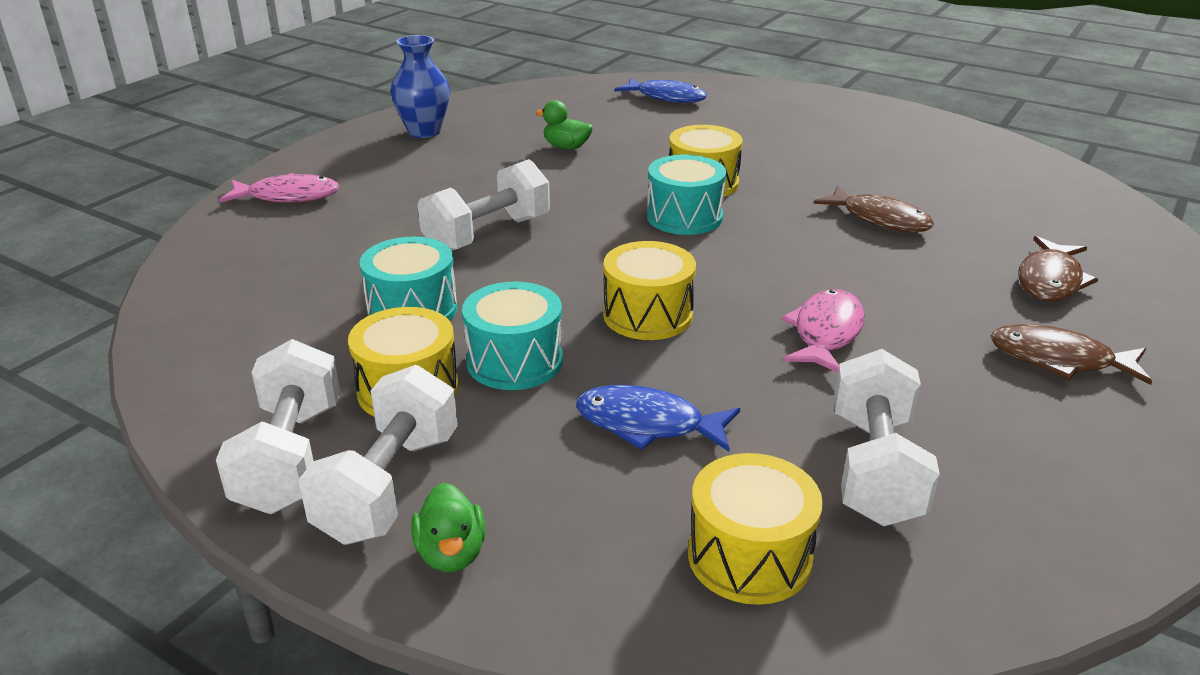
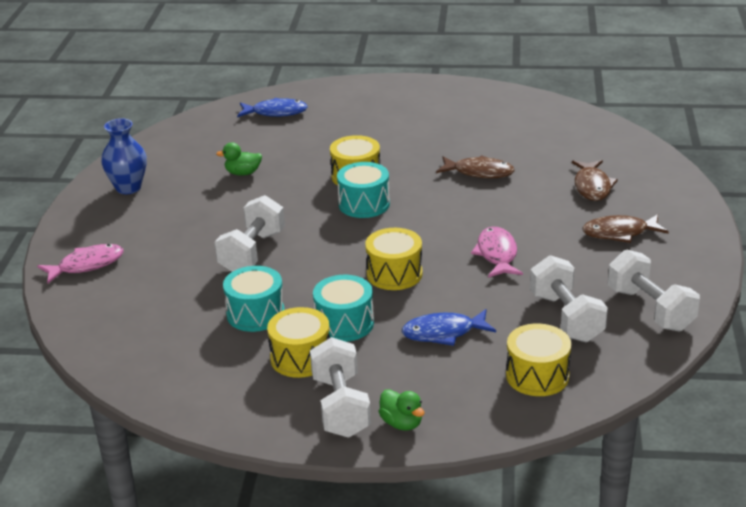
camera: 25 degrees left, 0 degrees up
(291, 458) = (274, 412): white dumbbell -> white dumbbell (650, 309)

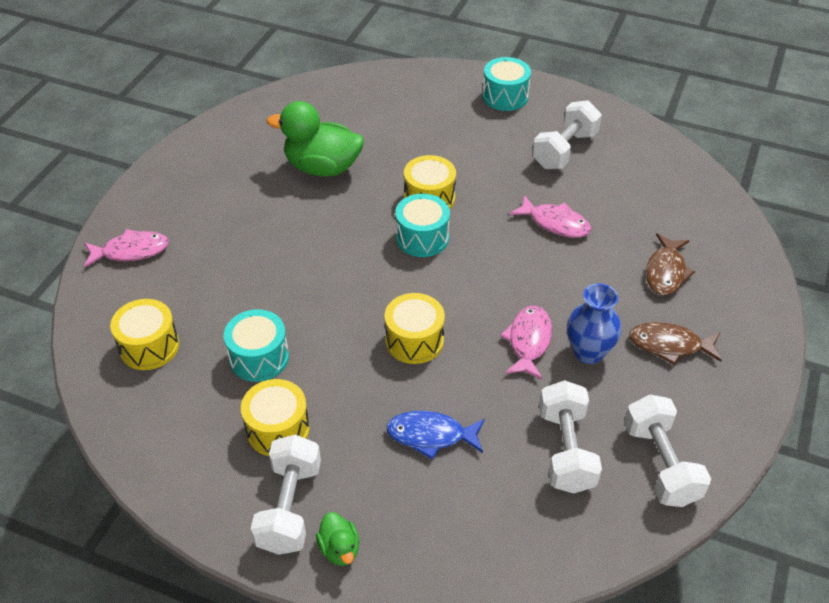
camera: 15 degrees right, 15 degrees up
(128, 188) = (209, 161): blue vase -> blue vase (588, 352)
(243, 173) = (322, 167): green duck -> green duck, size x2.11
(252, 252) = (289, 274): white dumbbell -> white dumbbell (564, 150)
(276, 112) = (386, 95): blue fish -> none
(344, 323) = (338, 394): turquoise drum -> turquoise drum (505, 96)
(479, 172) = (555, 223): brown fish -> pink fish
(537, 376) = (503, 524): yellow drum -> yellow drum (149, 346)

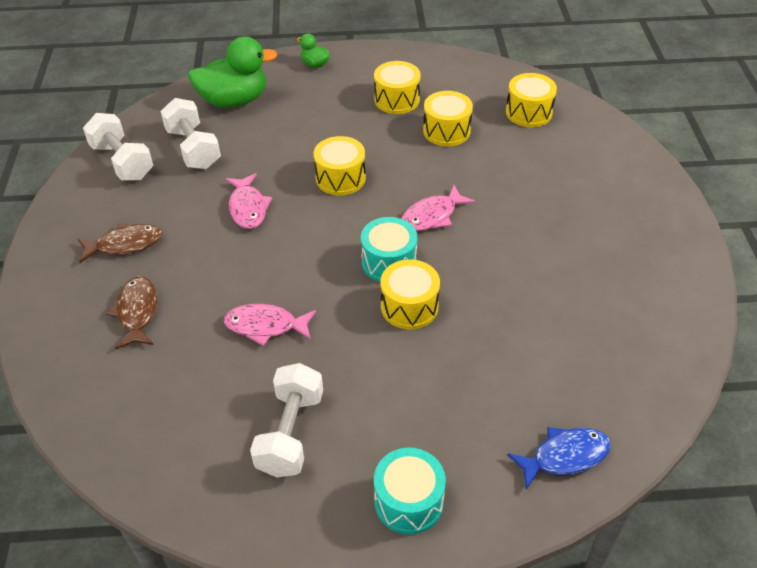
camera: 155 degrees right, 0 degrees up
(131, 251) = (621, 164): pink fish -> pink fish (432, 216)
(259, 357) = (446, 131): turquoise drum -> yellow drum
(290, 507) = (357, 70): white dumbbell -> none
(322, 167) = (543, 300): green duck -> green duck (234, 100)
(431, 435) = (292, 128): blue fish -> blue fish (564, 456)
(588, 352) = (195, 216): blue vase -> none

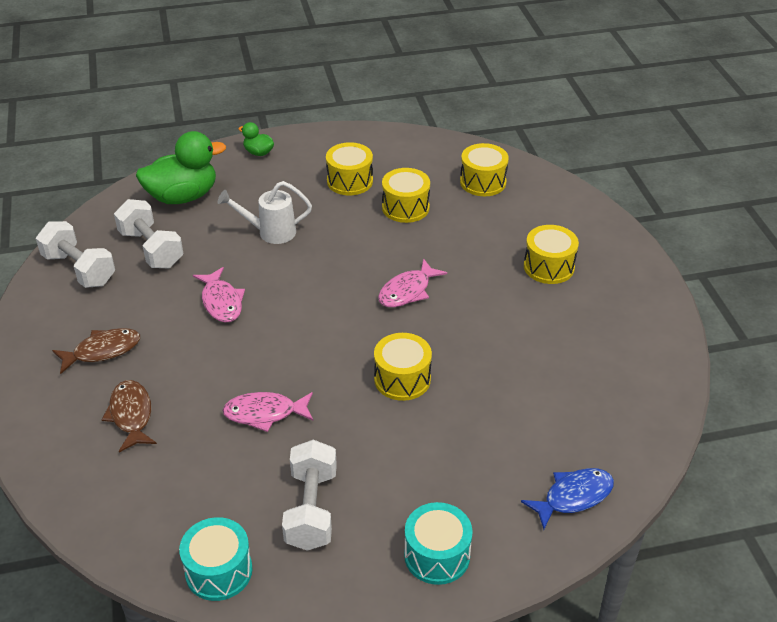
camera: 10 degrees left, 5 degrees down
(309, 143) = (270, 232): none -> white watering can
(340, 178) = (309, 264): yellow drum -> yellow drum (549, 267)
(389, 262) = (374, 340): turquoise drum -> turquoise drum (219, 571)

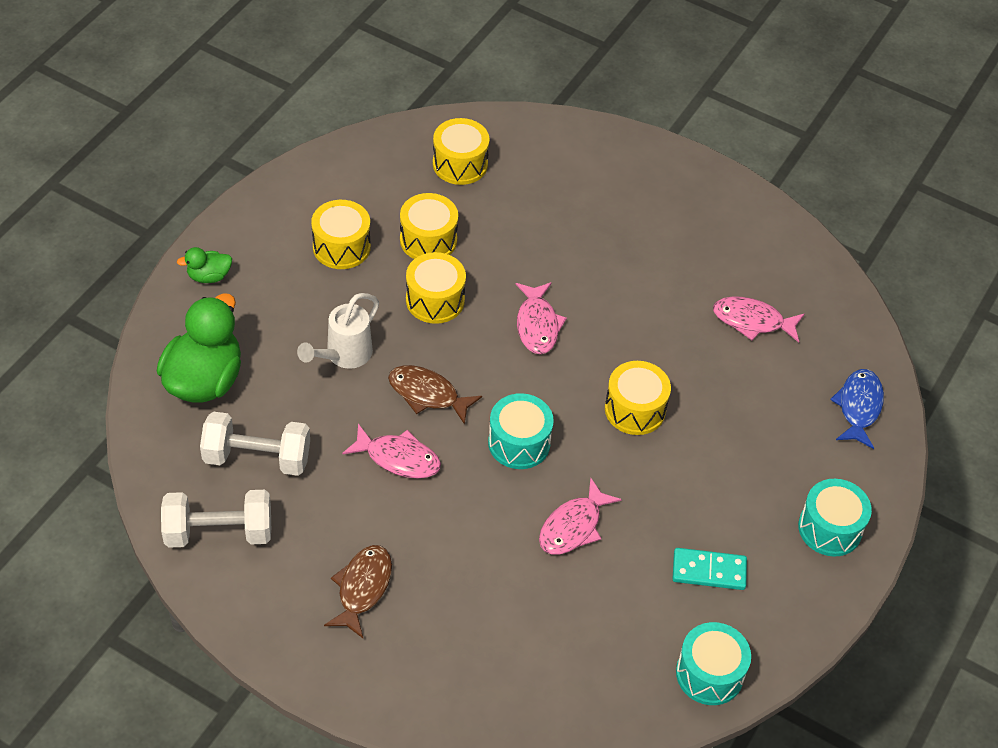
camera: 50 degrees left, 10 degrees up
(131, 415) = (472, 620): brown fish -> brown fish (427, 394)
(301, 344) = (519, 443): none -> turquoise drum
(311, 509) = (709, 571): white dumbbell -> turquoise domino
(549, 267) = (616, 216): yellow drum -> yellow drum (435, 300)
(564, 387) = (752, 321): none -> pink fish

